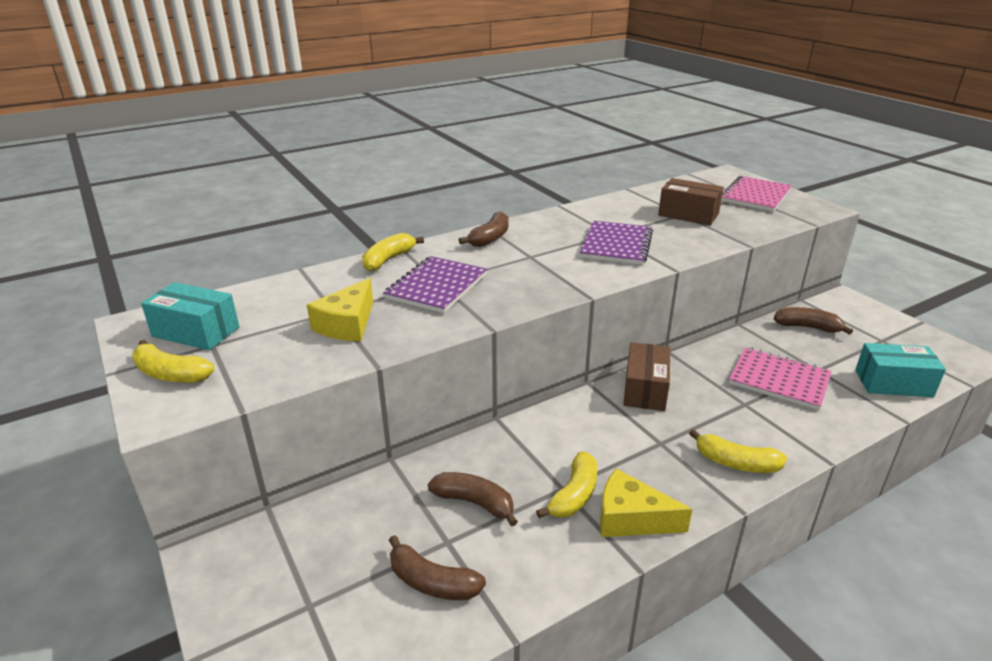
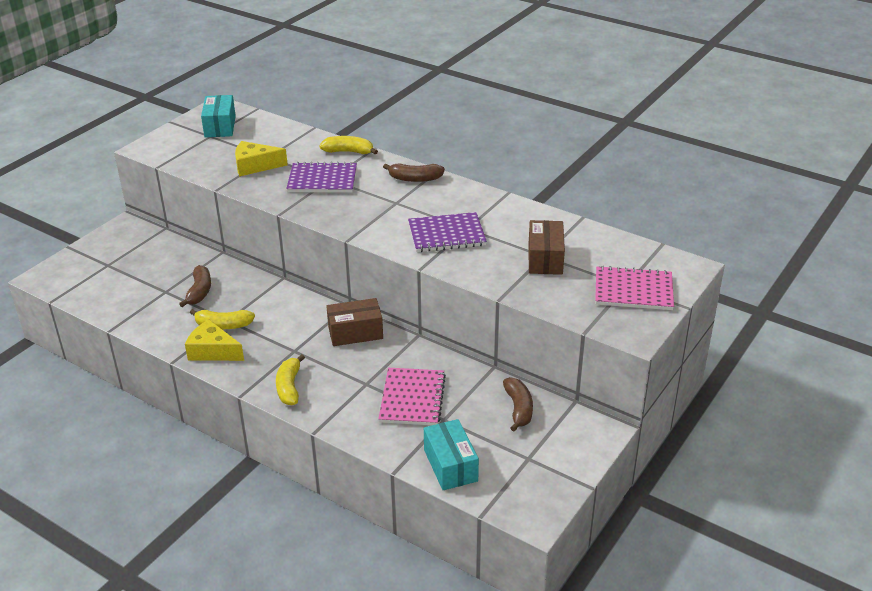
camera: 65 degrees right, 5 degrees up
(171, 374) = (177, 137): yellow banana -> none
(432, 582) = (135, 295): brown banana -> none
(631, 518) = (213, 351): yellow cheese -> yellow cheese turned 60 degrees counterclockwise

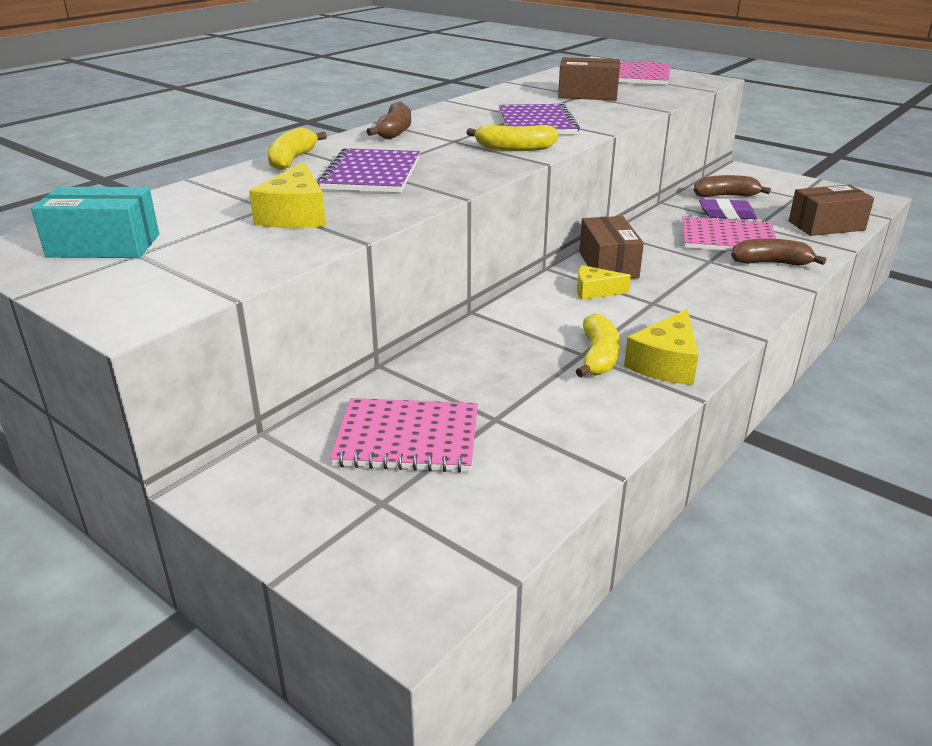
camera: 85 degrees left, 5 degrees down
(153, 267) = (407, 438): none -> pink notebook
(199, 291) = (501, 382): brown banana -> brown banana (771, 263)
(289, 387) = (732, 305): yellow banana -> yellow banana (514, 148)
(311, 326) = (595, 291): none -> yellow cheese
(450, 465) = (826, 226): turquoise box -> brown box
(469, 404) = (727, 214): none -> purple eraser

